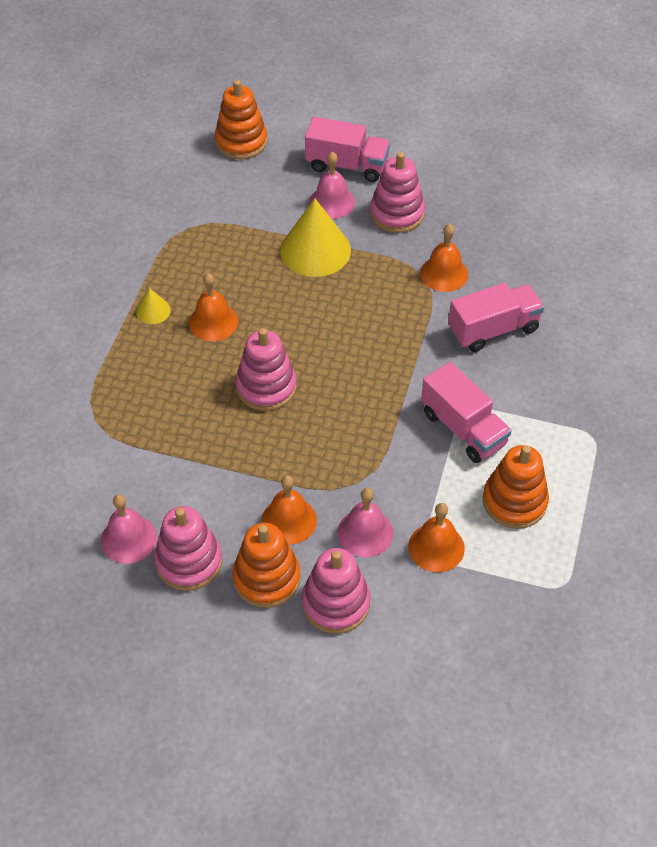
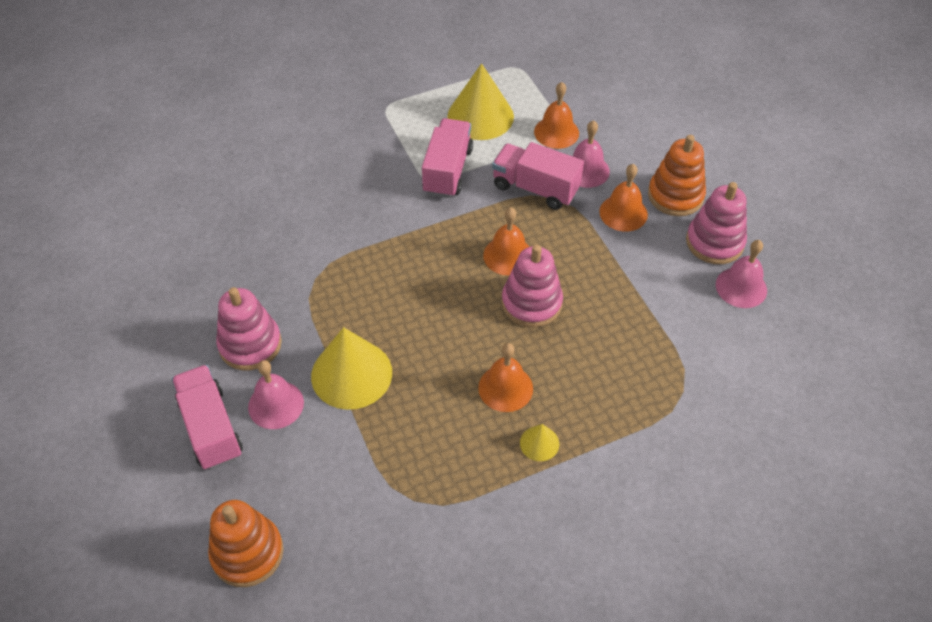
camera: 130 degrees left, 0 degrees up
(336, 603) = (650, 153): pink stacking toy -> none
(444, 273) = (299, 268): orange bell -> orange bell (508, 255)
(493, 329) = (334, 205): pink truck -> pink truck (535, 188)
(514, 501) = (480, 116): orange stacking toy -> yellow cone

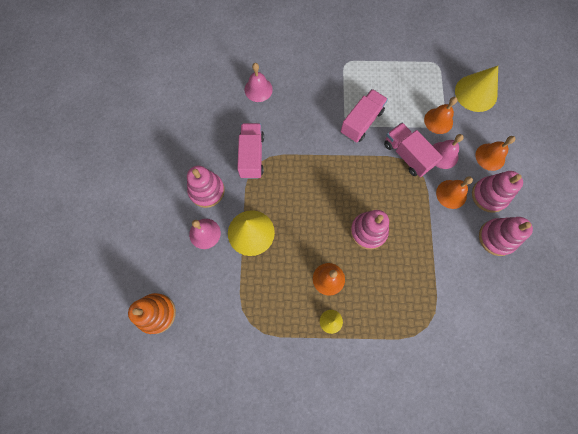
camera: 25 degrees right, 20 degrees up
(211, 428) = (167, 232): pink truck -> pink truck (252, 156)
(480, 116) = (398, 91): yellow cone -> yellow cone (476, 93)
(508, 255) = (369, 194): orange bell -> orange bell (490, 157)
(675, 196) = (489, 195): orange stacking toy -> pink stacking toy
(741, 287) = (497, 275): pink bell -> pink bell (258, 89)

